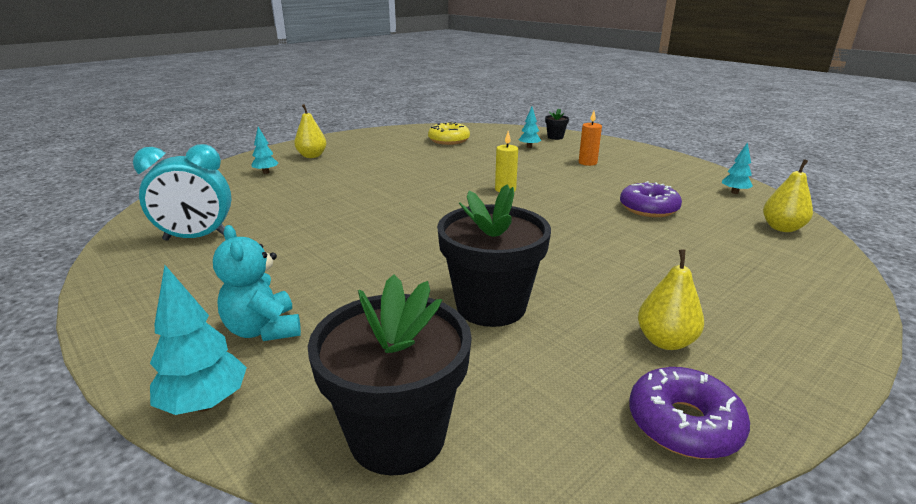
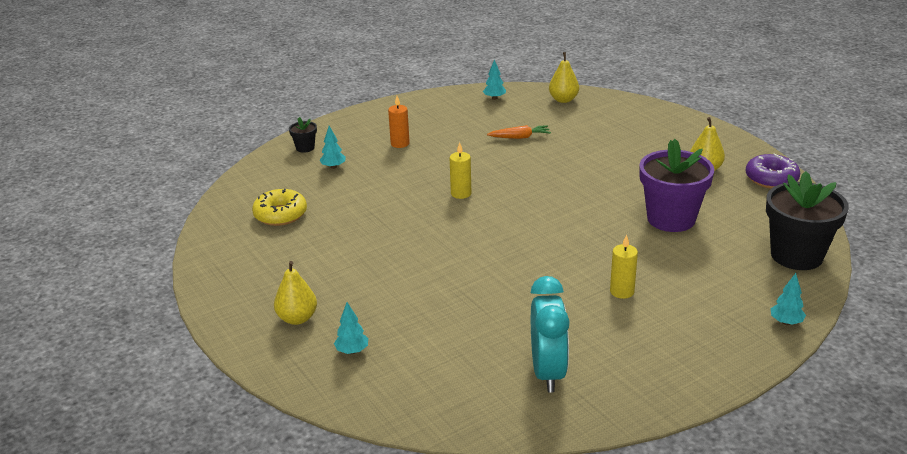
camera: 80 degrees left, 5 degrees up
(205, 403) = (786, 322): turquoise tree -> turquoise tree, size x0.63
(264, 330) = (707, 309): turquoise teddy bear -> none
(318, 271) = (622, 291): none -> yellow candle
(491, 306) = (671, 219): black flower pot -> purple flower pot
(648, 208) = (520, 137): purple donut -> orange carrot

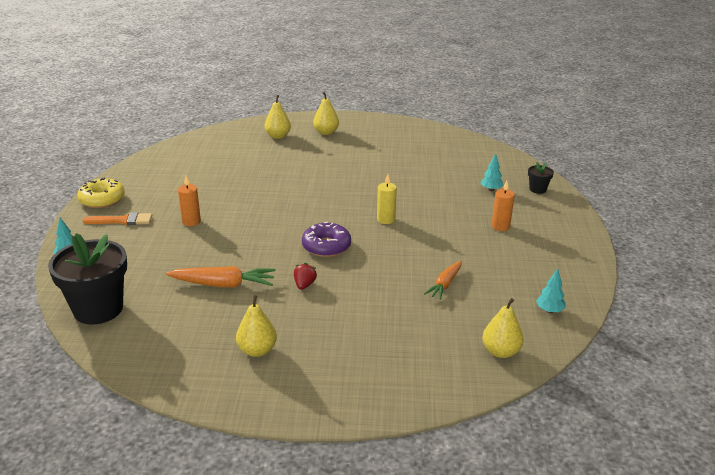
camera: 125 degrees right, 0 degrees up
(280, 214) = (443, 156): yellow donut -> yellow donut (102, 199)
(352, 351) = (278, 136): turquoise tree -> yellow pear
(548, 372) = (177, 171): turquoise clock -> none
(611, 186) = (304, 285): none -> red strawberry
(622, 291) = (191, 221): yellow candle -> orange candle
(671, 219) = (223, 284): purple flower pot -> orange carrot
(690, 336) = (122, 220): none -> orange brush
(771, 179) = (187, 378): purple donut -> purple donut (326, 246)

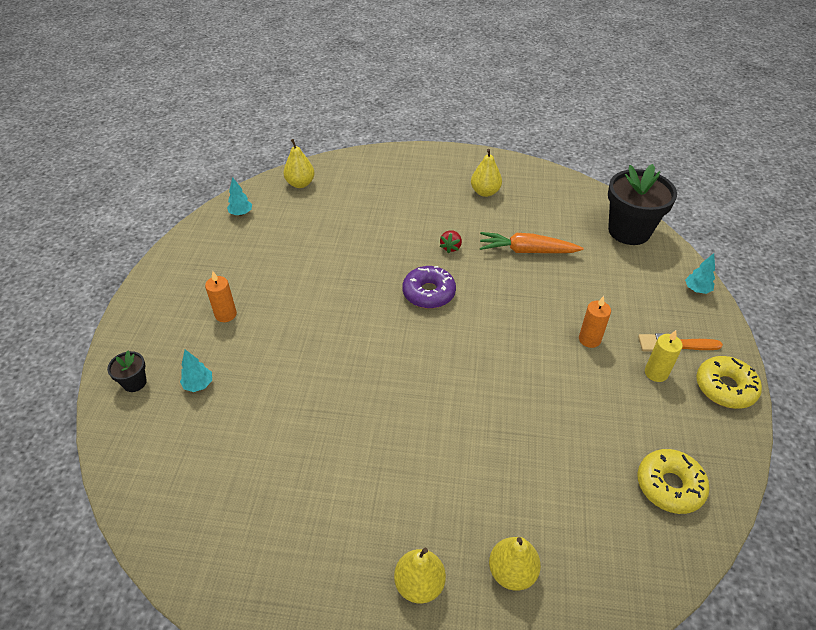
camera: 175 degrees left, 15 degrees up
(175, 161) = (669, 486): none -> yellow donut
(386, 219) = (356, 332): yellow candle -> yellow candle (656, 373)
(445, 284) = (320, 242): orange carrot -> none

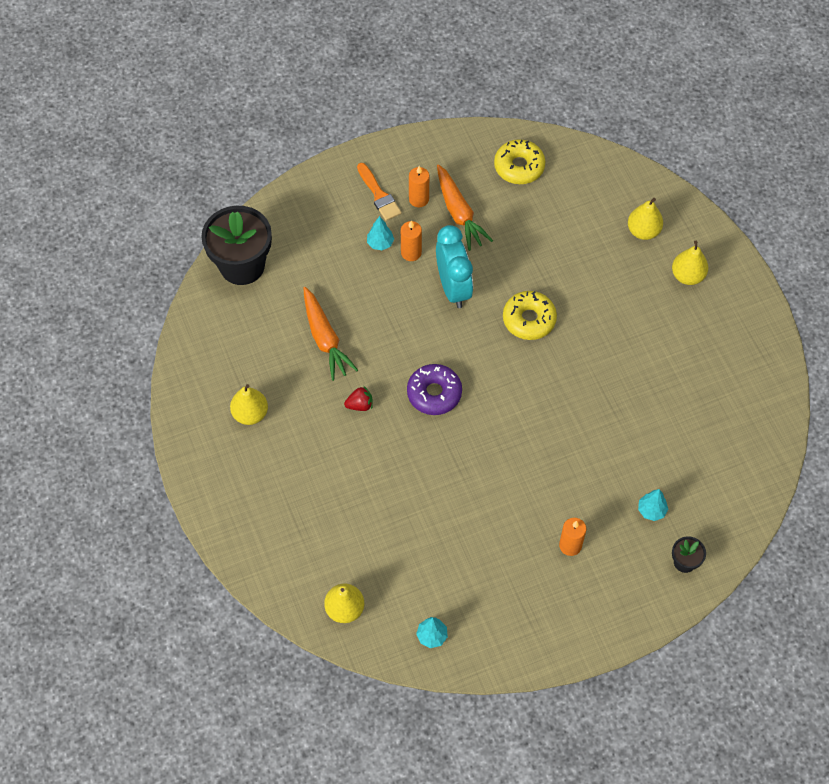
camera: 120 degrees left, 15 degrees up
(531, 353) = (453, 288): none -> turquoise clock
(622, 398) = (459, 213): none -> orange carrot
(656, 373) = (418, 199): yellow candle -> orange candle
(696, 290) = (298, 194): turquoise tree -> turquoise tree (380, 243)
(725, 388) = (405, 153): yellow donut -> yellow donut (529, 319)

